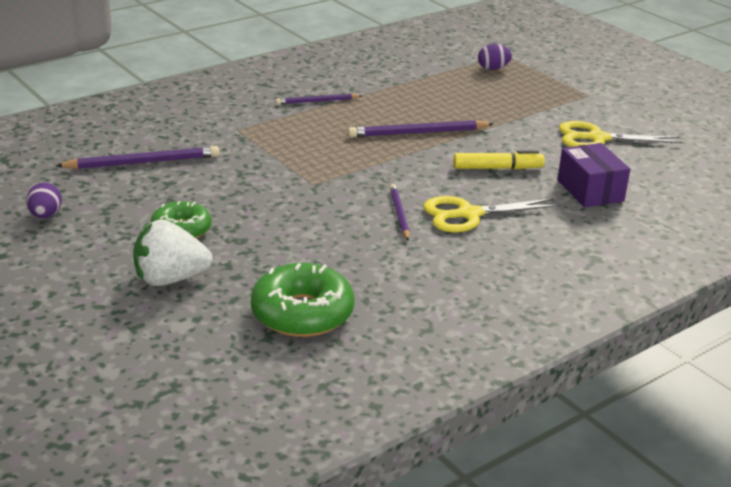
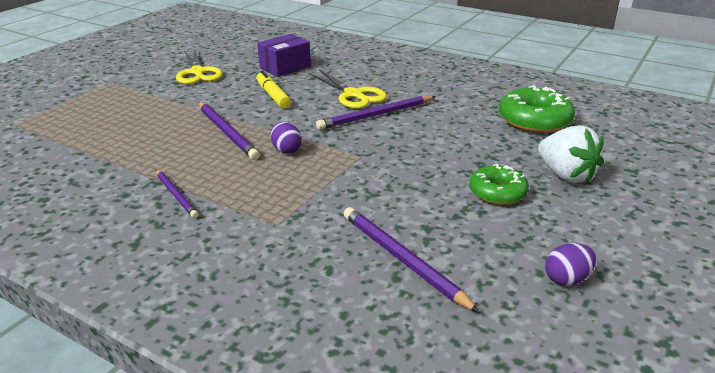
camera: 110 degrees left, 0 degrees up
(399, 214) = (376, 115): purple pencil -> purple pencil, size x1.62
(493, 68) = (54, 124): purple egg -> purple egg (286, 150)

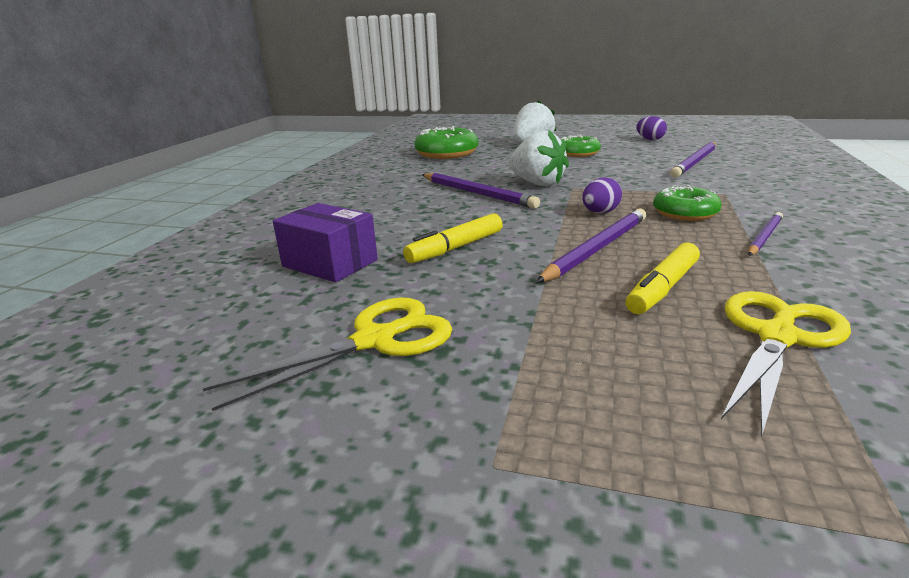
camera: 105 degrees left, 5 degrees down
(161, 135) = (662, 288): none -> yellow marker
(250, 183) = (685, 213): none -> green donut
(353, 95) = (426, 208): yellow scissors -> yellow scissors (777, 336)
(386, 143) = (537, 183): none -> white strawberry

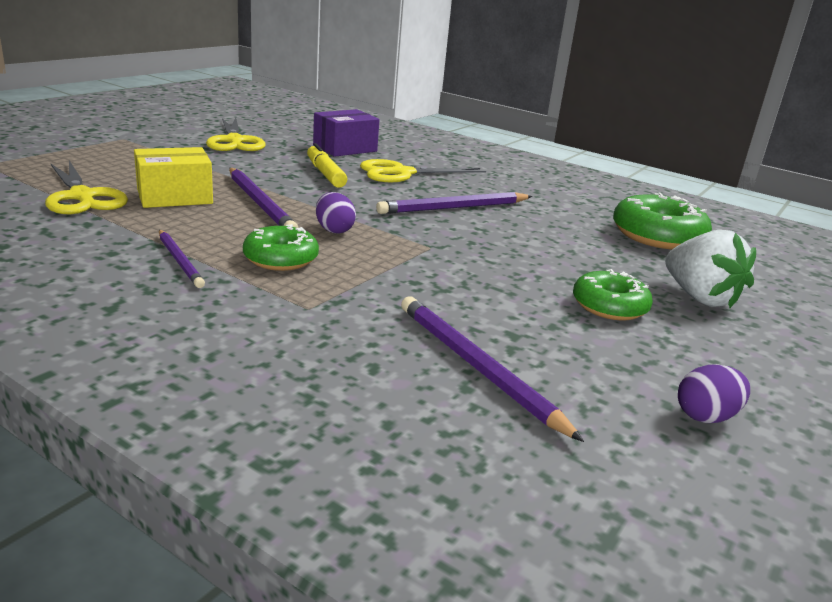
camera: 105 degrees right, 0 degrees up
(403, 222) = (401, 173): none -> yellow scissors
(537, 183) = (464, 237): white strawberry -> none
(662, 288) = (174, 197): yellow marker -> yellow box

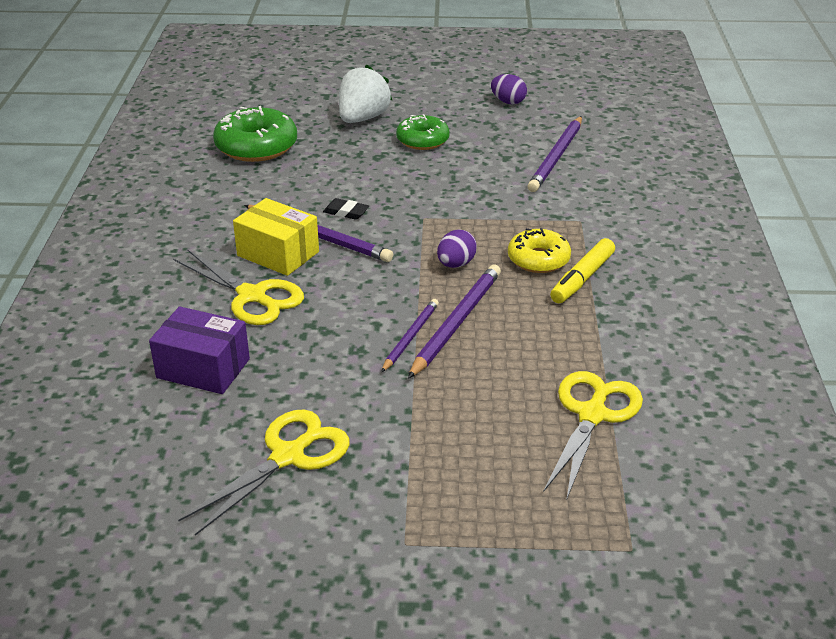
camera: 120 degrees left, 10 degrees up
(174, 197) = (513, 371): yellow box -> yellow box (278, 254)
(180, 261) = (605, 292): purple pencil -> purple pencil (410, 337)
(281, 259) = (538, 259): green donut -> yellow donut
(325, 174) = (321, 334): yellow marker -> yellow marker (582, 279)
(482, 226) = (346, 212): none -> black eraser

